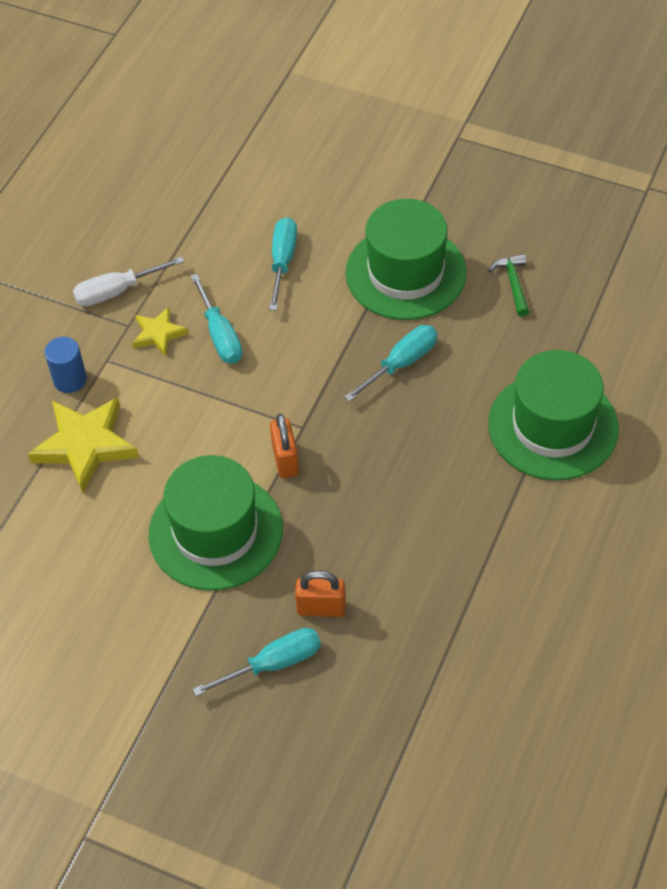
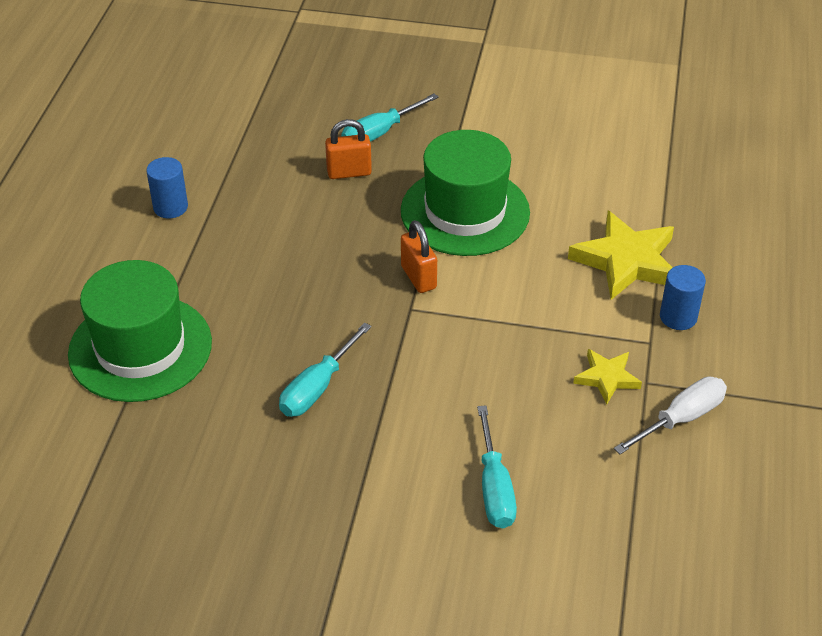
camera: 165 degrees right, 10 degrees down
(220, 335) = (536, 387): turquoise screwdriver -> none
(405, 273) = (333, 497): green hat -> none
(513, 284) = (193, 504): green hammer -> none
(519, 592) = (170, 207): none -> blue cylinder

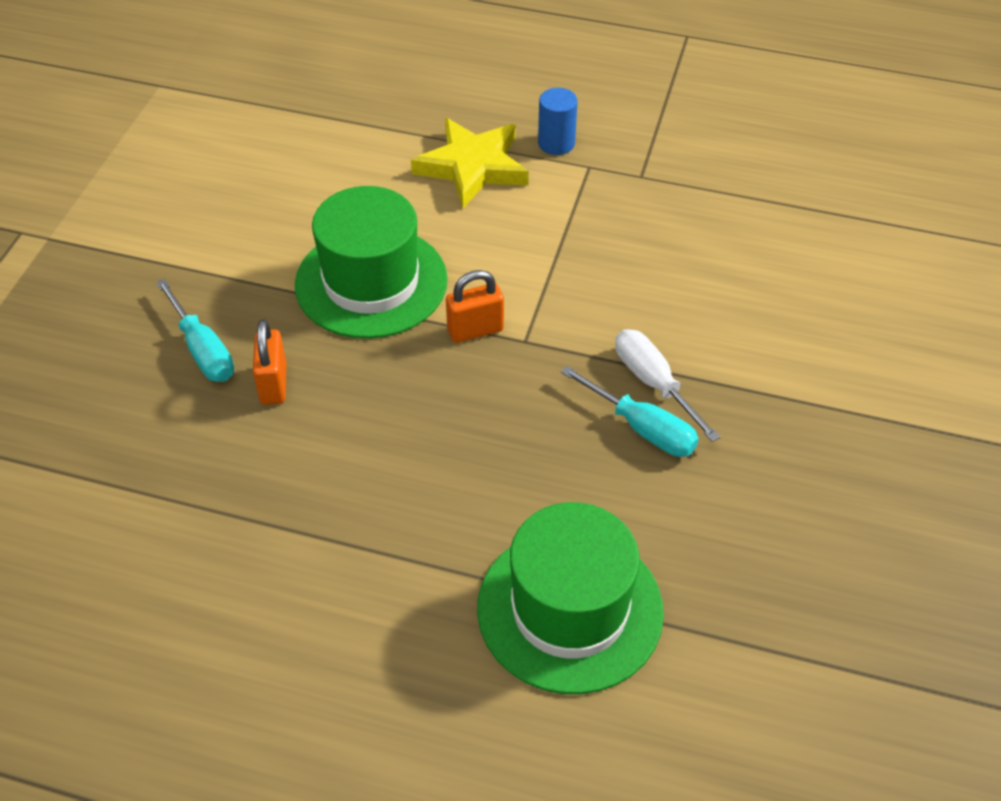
camera: 85 degrees left, 5 degrees up
(170, 207) = (299, 583): blue cylinder -> none
(494, 487) = (775, 295): turquoise screwdriver -> none
(607, 378) = (634, 201): yellow star -> none
(680, 419) = (687, 161): white screwdriver -> white screwdriver (654, 383)

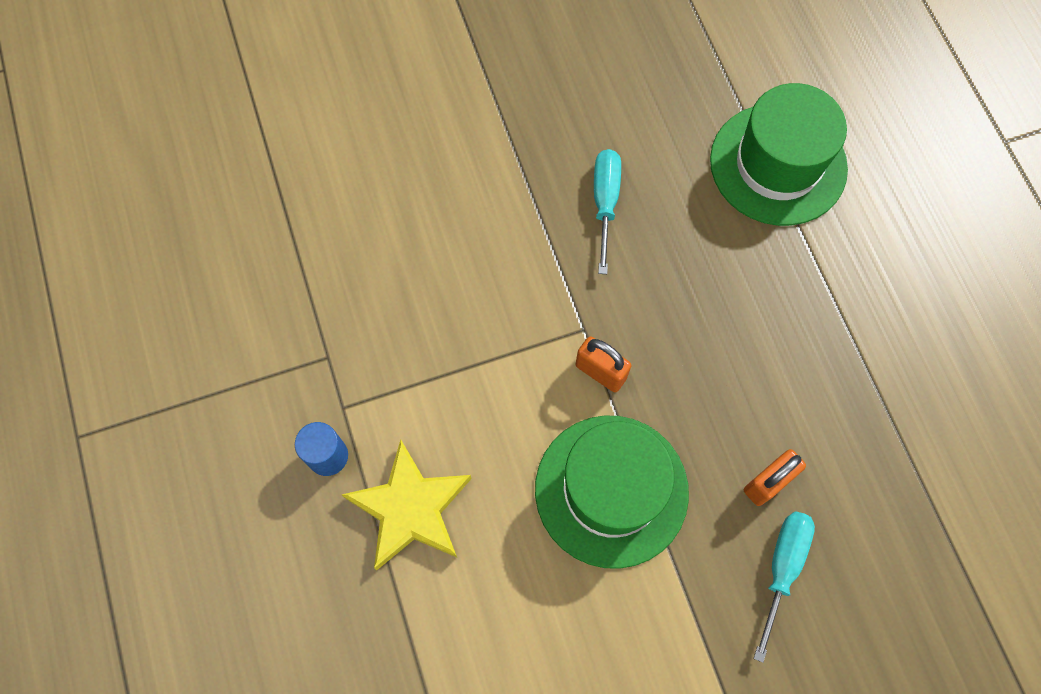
camera: 125 degrees left, 20 degrees up
(654, 383) = (558, 218): white screwdriver -> none

